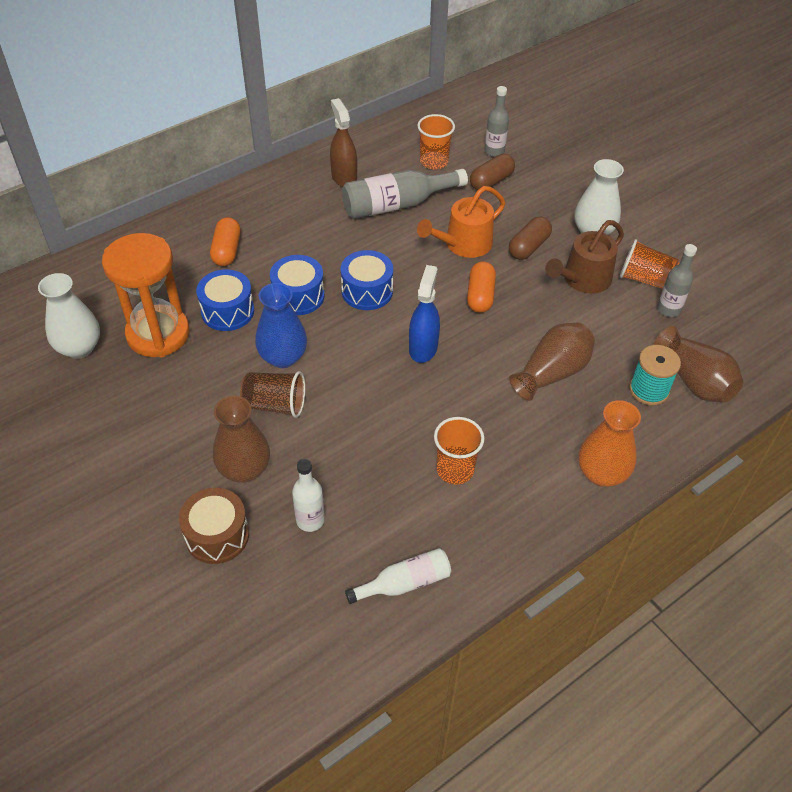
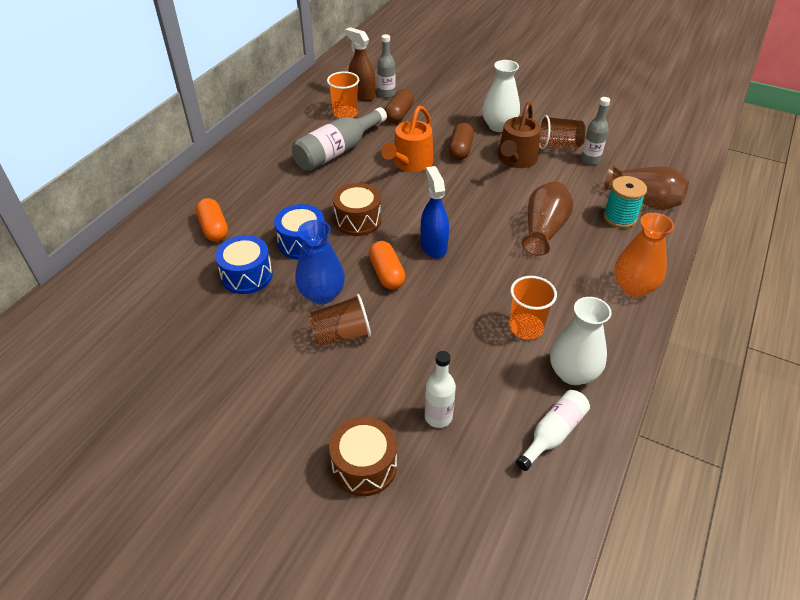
camera: 25 degrees left, 5 degrees down
(79, 348) = (120, 355): white vase -> white vase (572, 373)
(158, 334) = (193, 316): orange hourglass -> none
(244, 469) = (350, 398): brown vase -> none
(344, 177) = (279, 144): brown spray bottle -> brown spray bottle (362, 95)
(367, 291) = (358, 220): blue drum -> brown drum
(480, 296) = (450, 194): orange capsule -> orange capsule (386, 274)
(645, 279) = (558, 145): orange cup -> brown cup

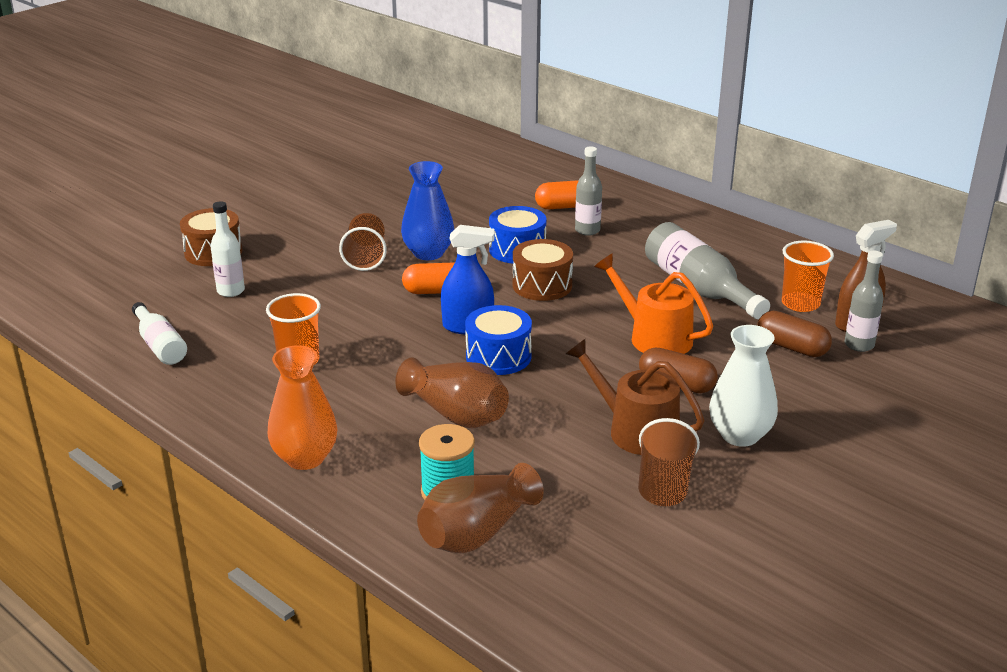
camera: 105 degrees right, 15 degrees down
(247, 275) = (480, 219): blue drum -> blue drum (498, 356)
(572, 373) = (216, 375): white vase -> none
(590, 160) = (610, 508): grey bottle -> grey bottle (587, 230)

